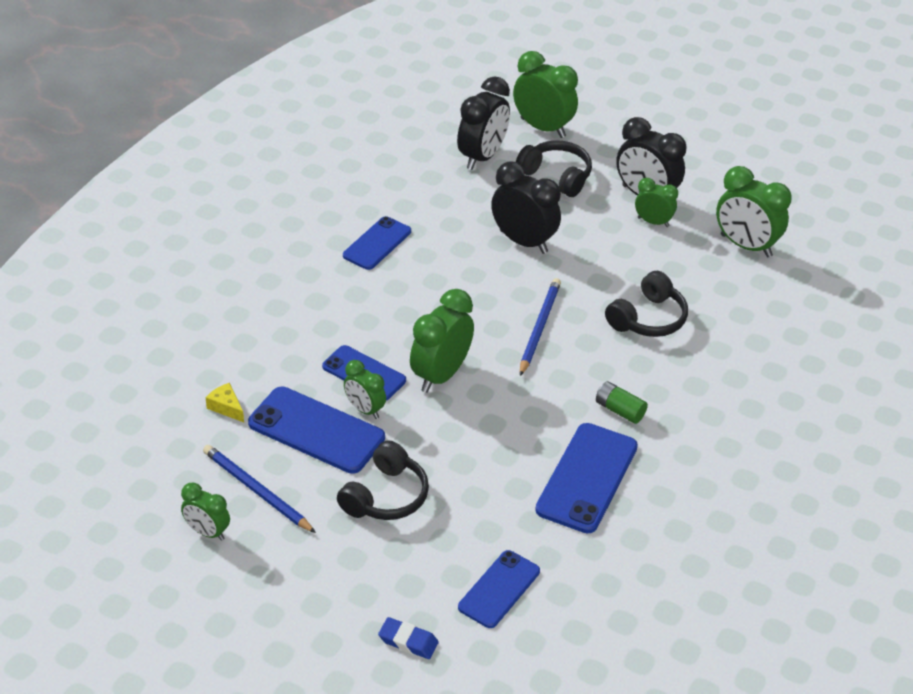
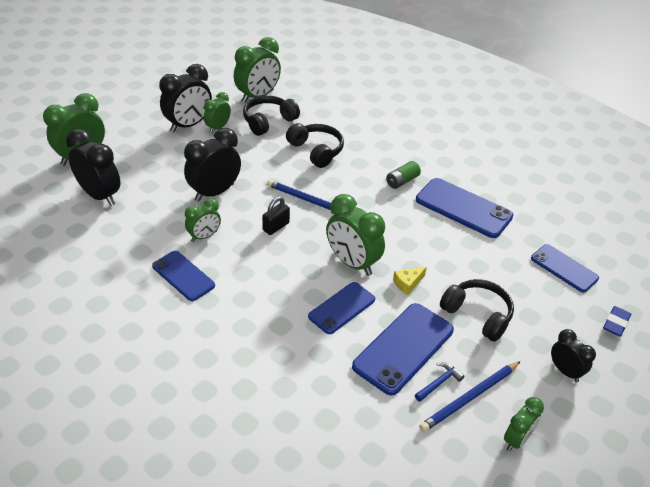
camera: 80 degrees left, 0 degrees up
(226, 407) = (367, 409): yellow cheese -> yellow cheese (408, 283)
(272, 463) = (439, 383): none -> blue hammer
(314, 581) = (565, 371): none -> black clock
(364, 409) = (383, 313): green clock -> green clock (204, 236)
(481, 302) = (276, 226): none -> black padlock
(556, 176) = (145, 161): black headphones -> black headphones (268, 121)

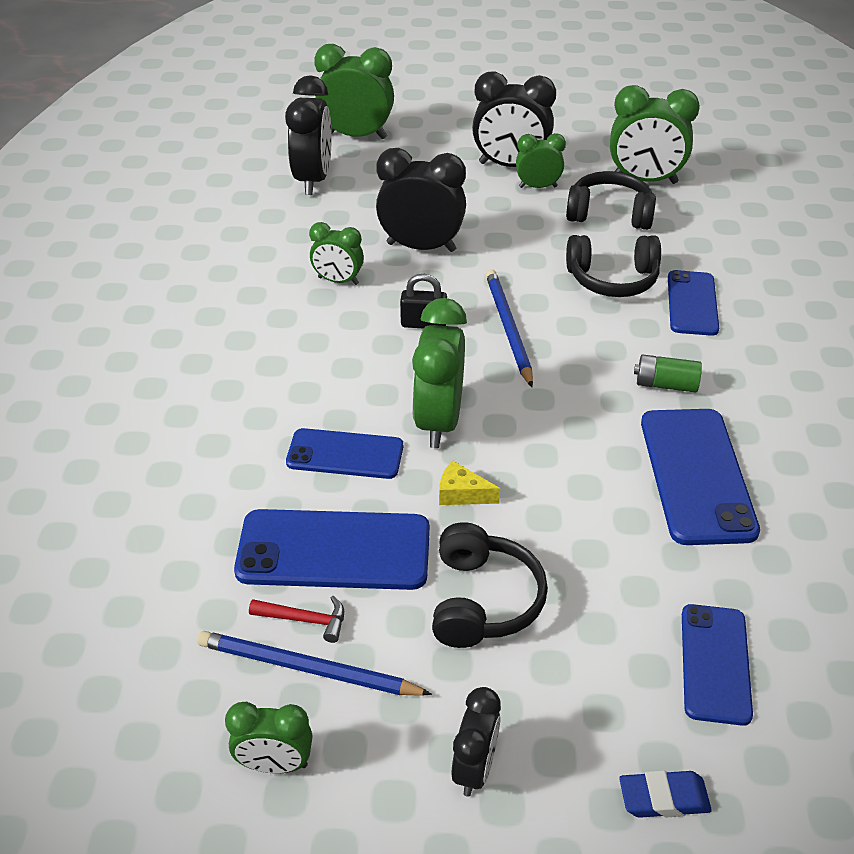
camera: 55 degrees right, 0 degrees up
(183, 276) = (257, 302): blue phone -> blue phone (692, 303)
(316, 151) = (612, 279): black headphones -> black headphones turned 75 degrees clockwise
(439, 383) = (304, 620): blue hammer -> red hammer

